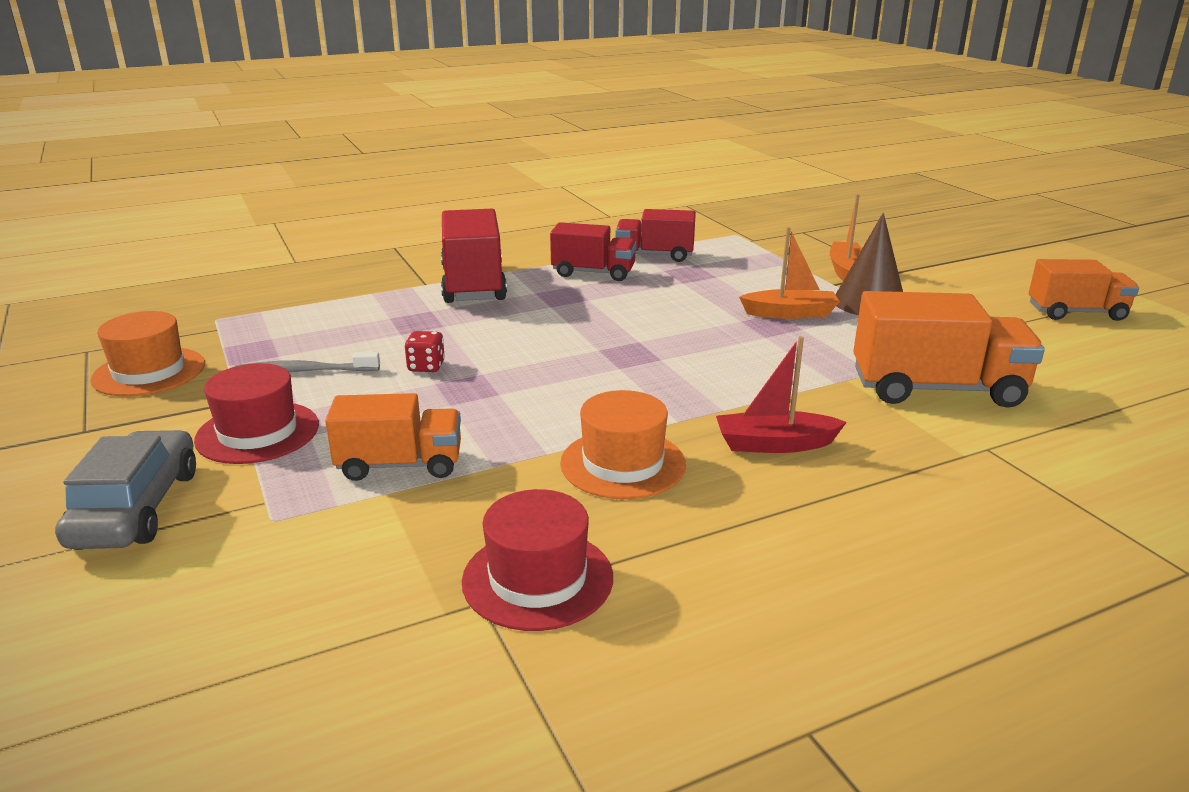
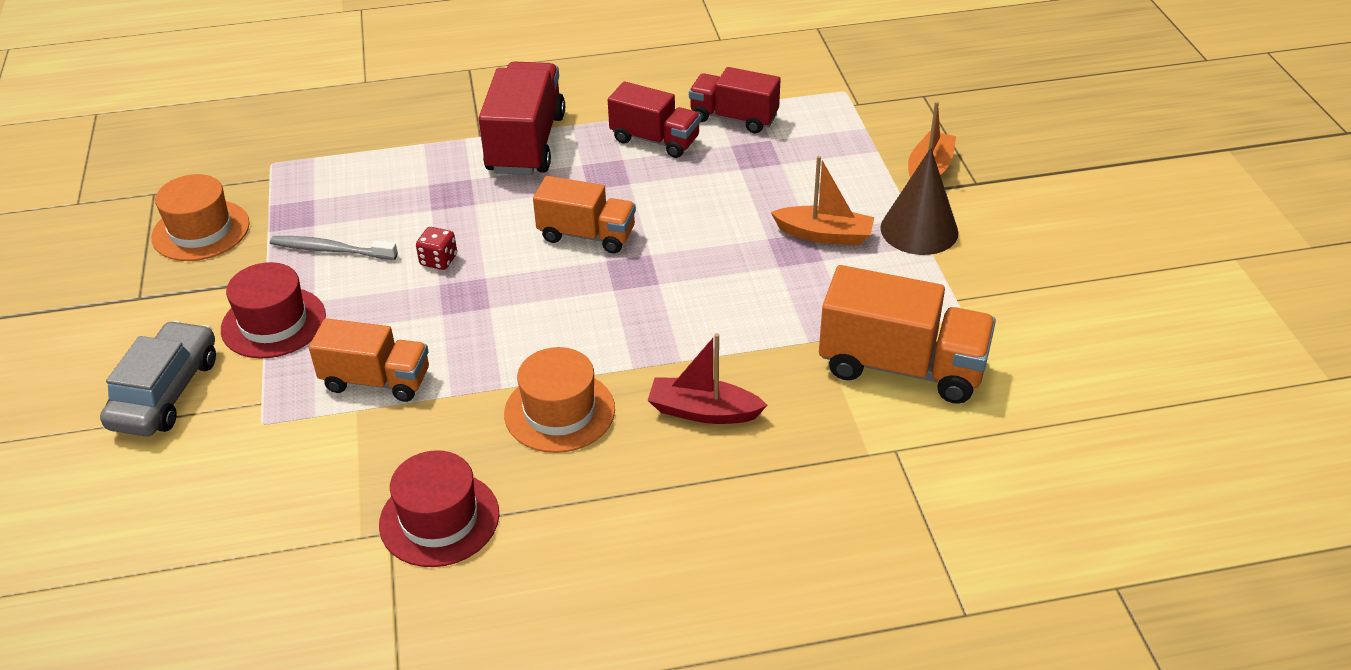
camera: 15 degrees right, 15 degrees up
(1076, 312) = (1137, 278): orange truck -> orange truck (587, 235)

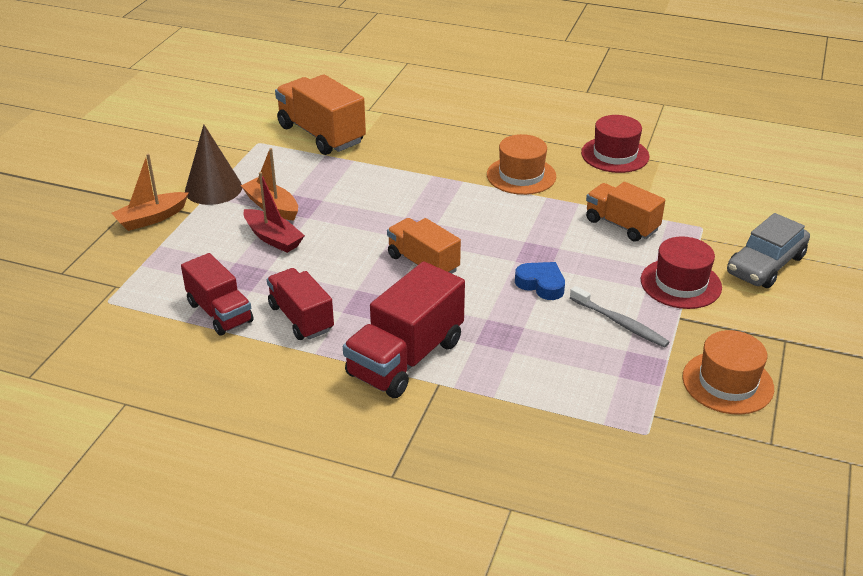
camera: 150 degrees left, 5 degrees down
(438, 260) = (541, 284): red dice -> blue heart
(703, 411) = (444, 151): red boat -> red boat (273, 238)

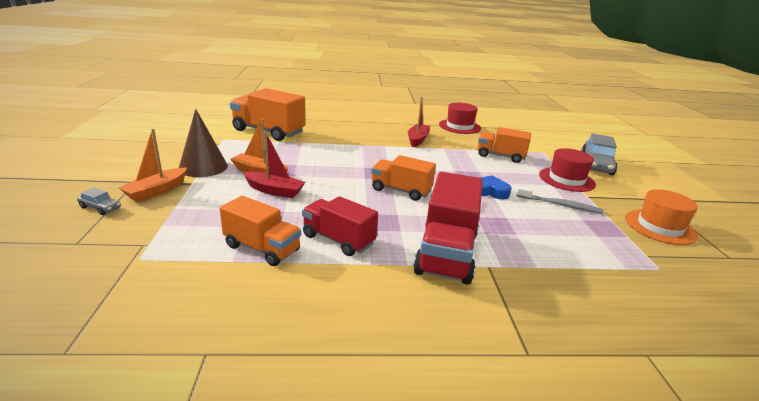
camera: 25 degrees left, 10 degrees down
(92, 233) = (100, 208): none -> grey car
(220, 312) = (262, 248): red truck -> orange truck
(521, 175) = (417, 140): orange hat -> red boat

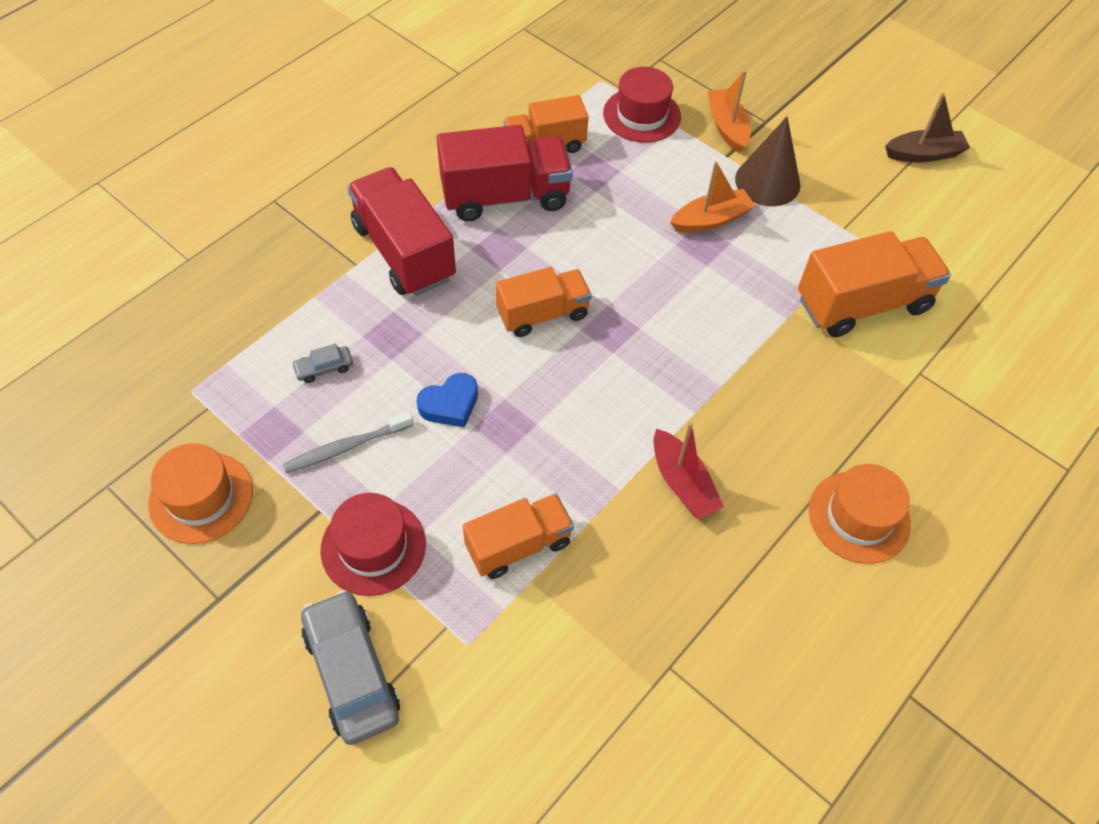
camera: 135 degrees right, 30 degrees up
(100, 208) = (718, 85): grey car -> grey car (324, 368)
(127, 139) = (923, 154): none -> brown boat
(274, 190) = (649, 207): red boat -> none
(338, 240) = (505, 196): red truck -> red truck, size x1.53
(373, 116) = (859, 517): none -> orange hat
(459, 126) = (693, 631): red hat -> red hat (642, 115)

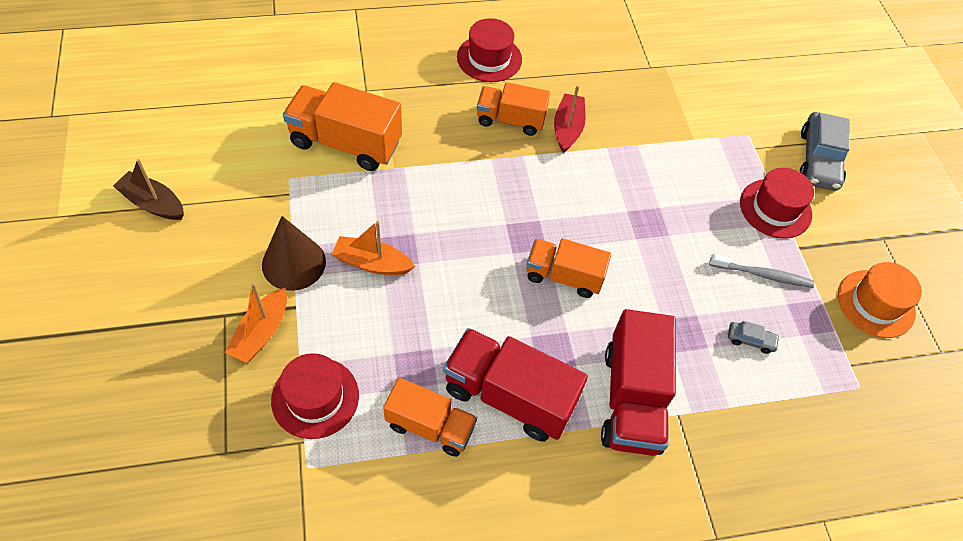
camera: 145 degrees left, 0 degrees up
(450, 404) = (675, 258): blue heart -> none
(518, 545) = (688, 158): orange truck -> orange truck (510, 120)
(859, 517) = (489, 58): orange hat -> red hat

